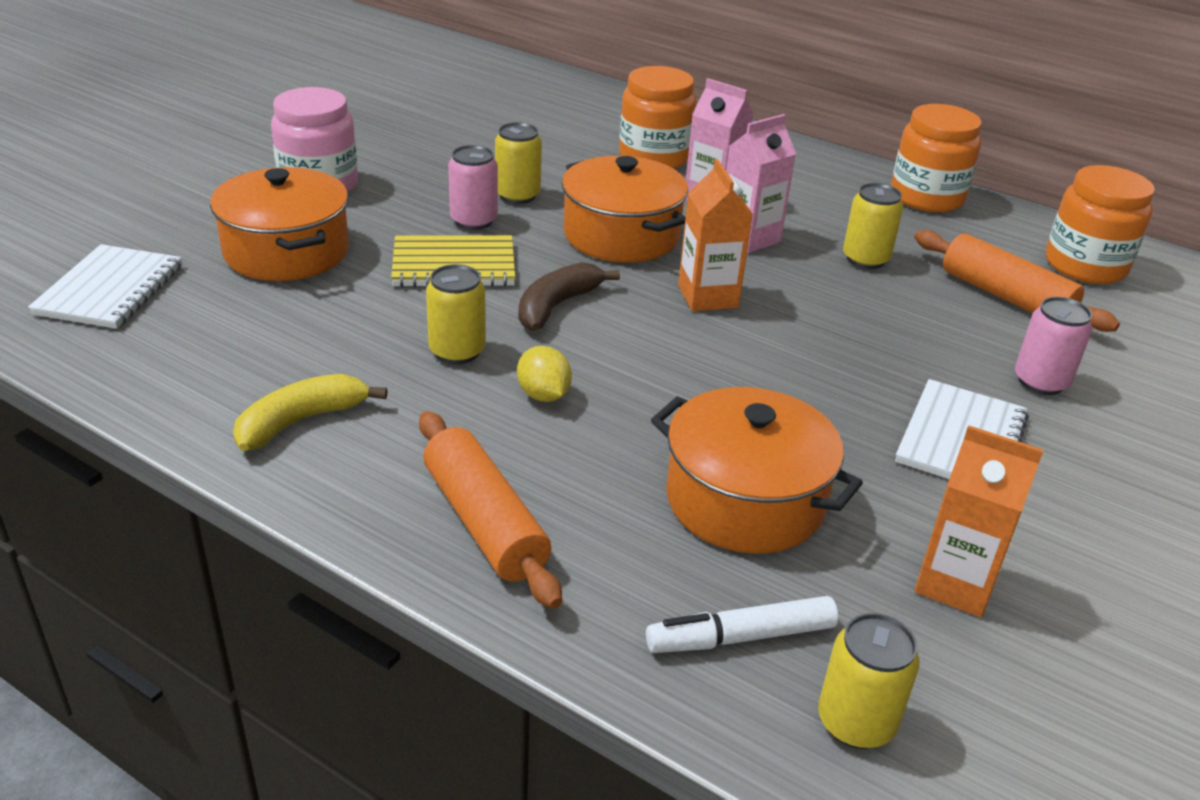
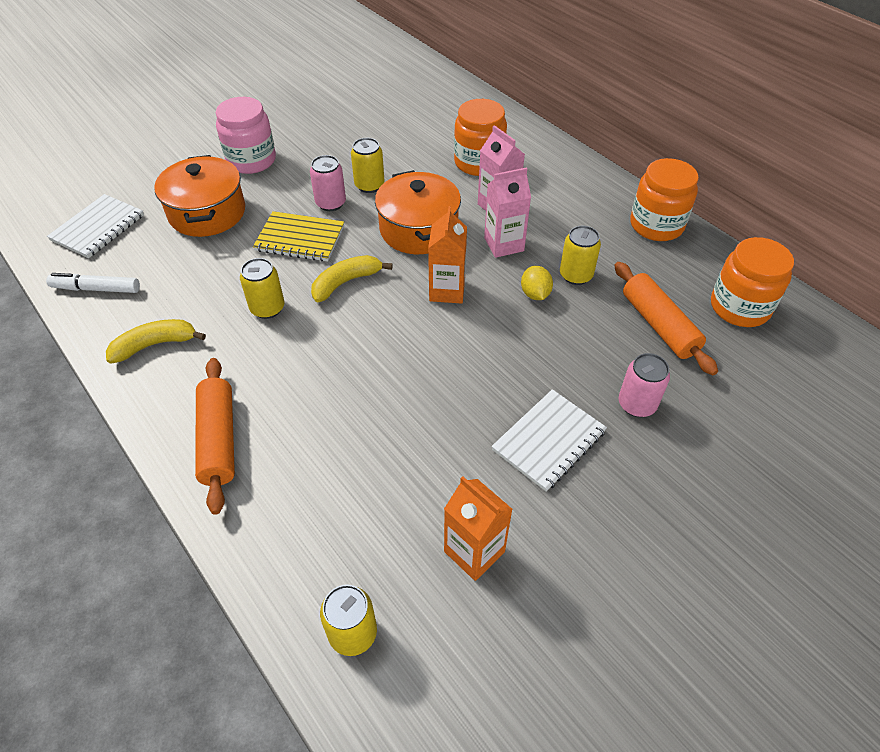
camera: 20 degrees right, 15 degrees up
(543, 395) = (301, 352): yellow lemon -> yellow lemon (535, 294)
(557, 306) = (346, 282): brown banana -> yellow banana
(740, 637) = (319, 556): white marker -> white marker (96, 289)
(745, 500) = (379, 458): orange pot -> none

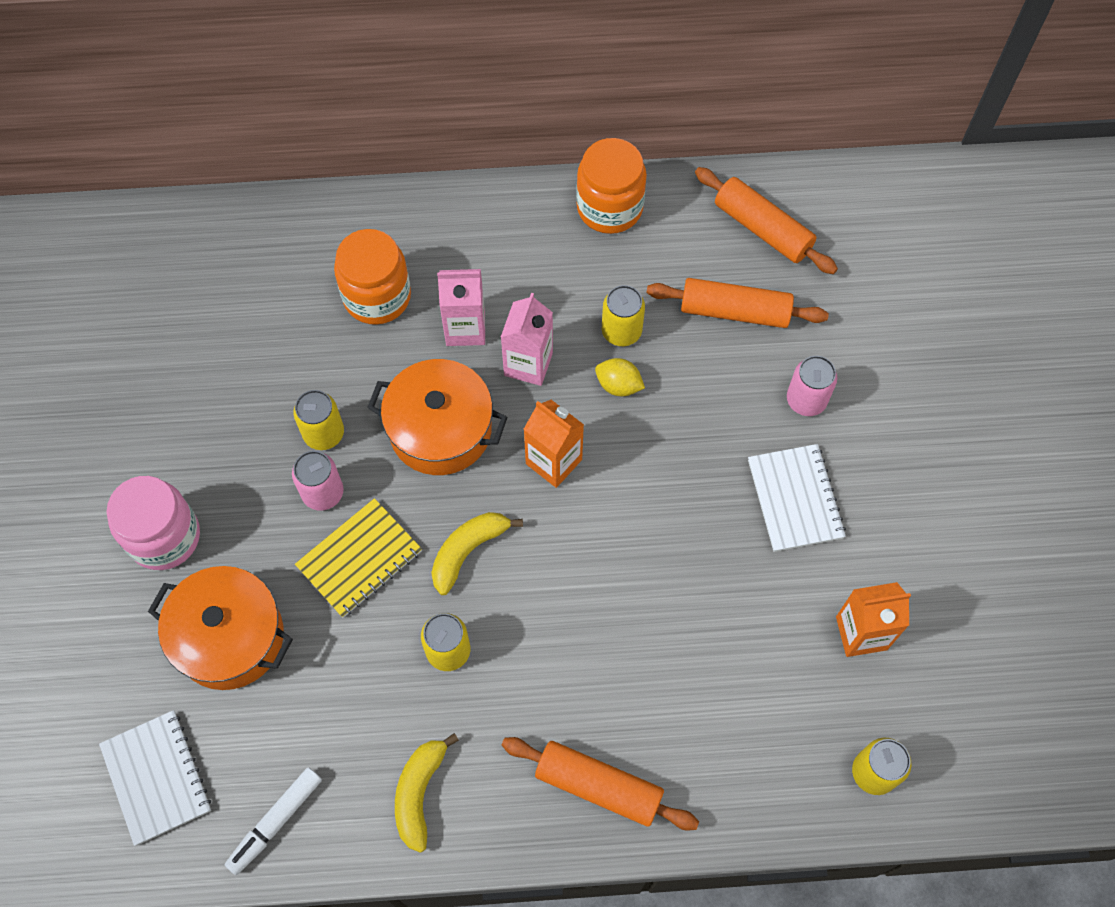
camera: 55 degrees left, 15 degrees up
(346, 282) = (468, 551): yellow banana -> yellow banana turned 45 degrees clockwise
(739, 307) = (762, 229): orange jar -> orange rolling pin

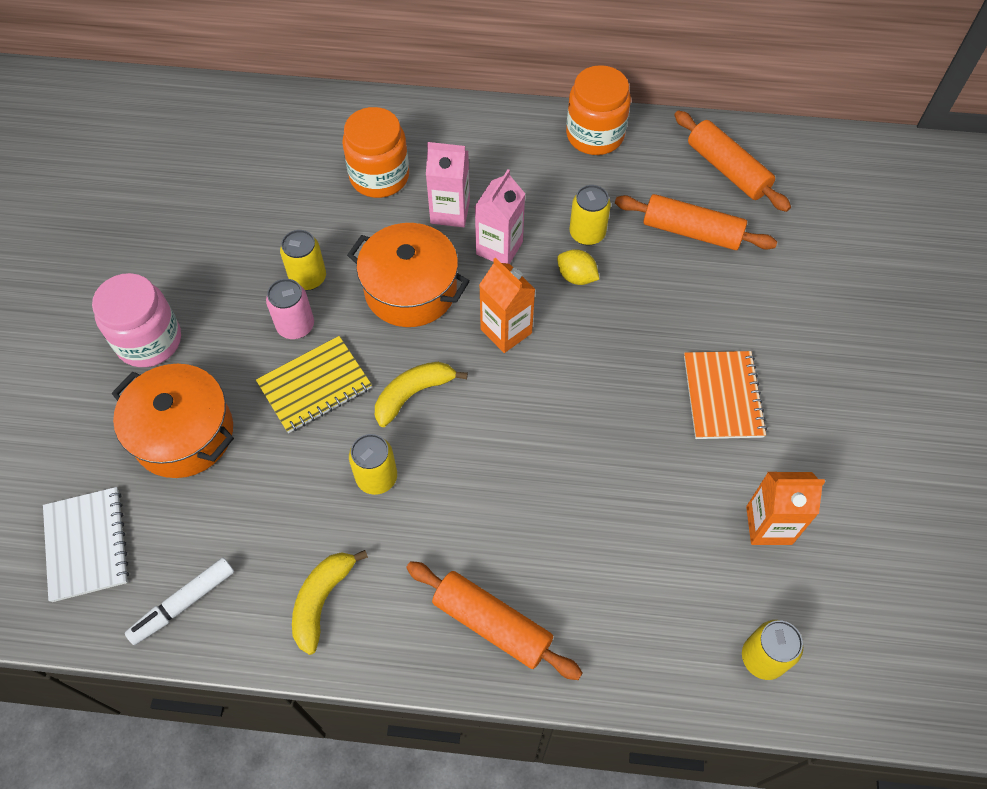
camera: 10 degrees right, 5 degrees down
(795, 499) = (722, 396): white notebook -> orange notebook
(806, 400) = (746, 314): pink can -> none

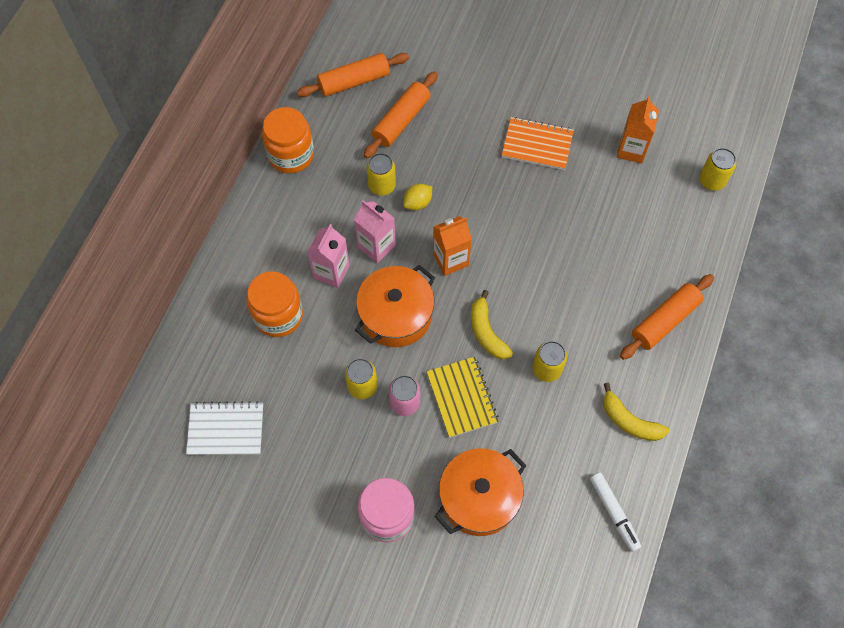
camera: 75 degrees left, 5 degrees up
(87, 545) = (555, 578): white notebook -> white notebook (226, 429)

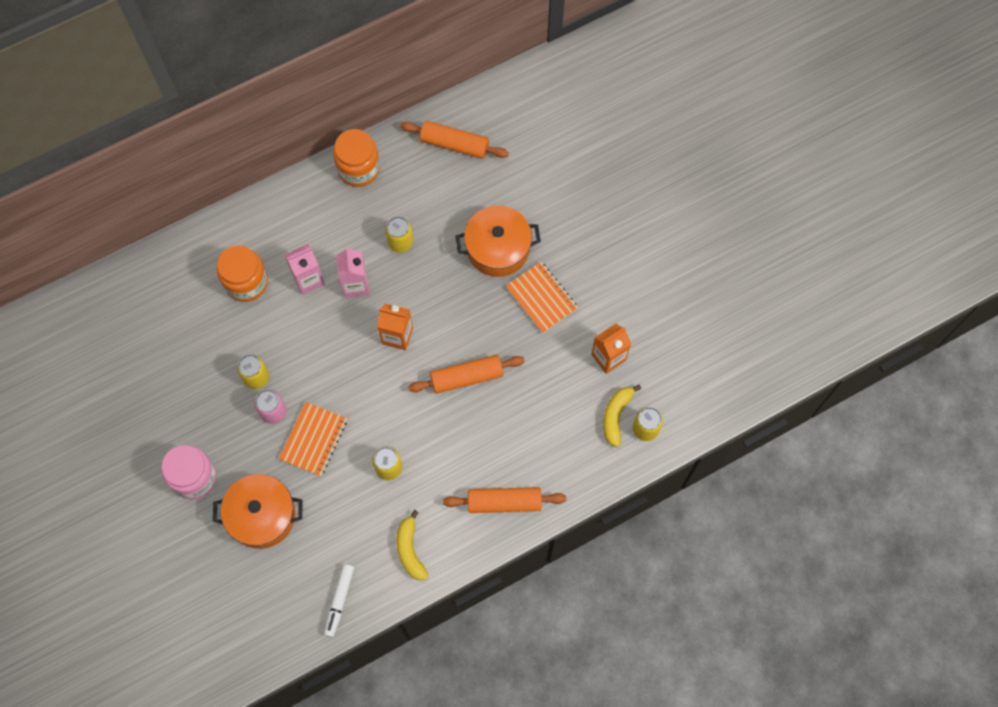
camera: 40 degrees right, 5 degrees up
(226, 429) = (145, 335): white notebook -> none
(396, 315) = (323, 345): orange pot -> orange pot (498, 248)
(401, 120) = (460, 202): orange rolling pin -> orange rolling pin (467, 377)
(418, 203) = (413, 275): yellow lemon -> none
(462, 397) = (313, 439): yellow notebook -> orange notebook
(486, 332) = (373, 408): yellow banana -> yellow banana (616, 416)

